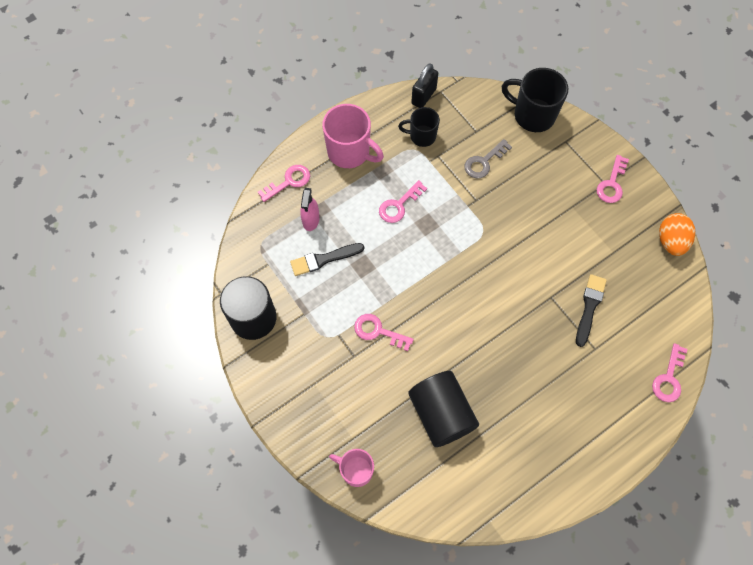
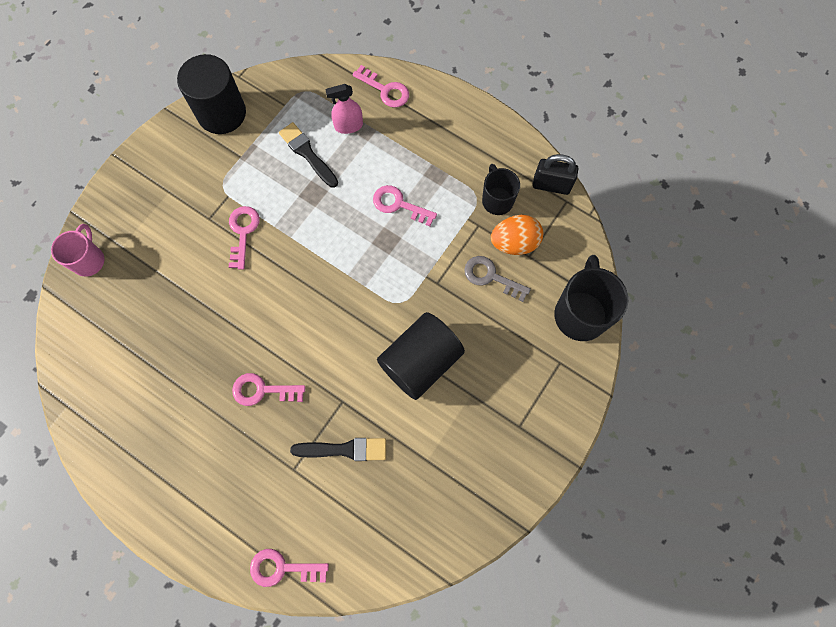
camera: 70 degrees right, 5 degrees up
(349, 152) = (445, 134): pink mug -> none
(441, 413) = (169, 323): black cylinder -> black cylinder (420, 361)
(612, 184) = (522, 435): pink key -> pink key (262, 390)
(670, 241) = (469, 529): orange egg -> orange egg (514, 243)

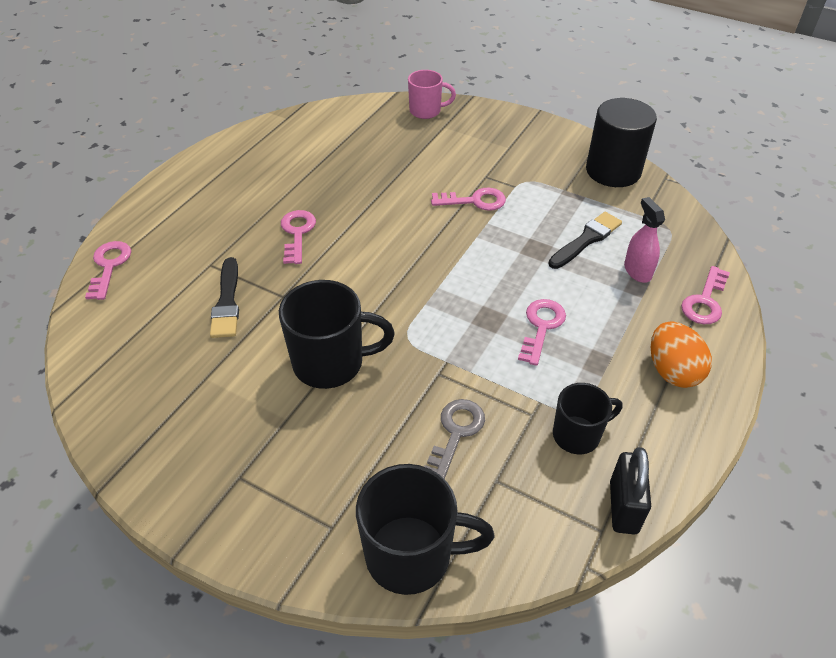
camera: 85 degrees right, 25 degrees down
(420, 361) = (330, 363): black cylinder -> black mug
(514, 243) = (514, 460): orange egg -> orange egg (672, 371)

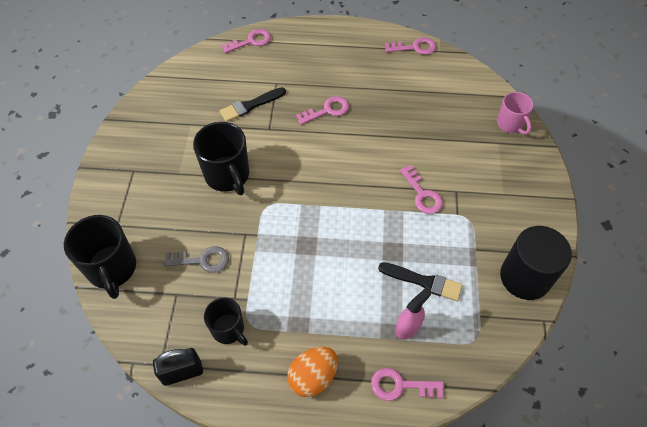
camera: 65 degrees right, 10 degrees up
(541, 327) = (314, 279): pink key -> pink key (414, 47)

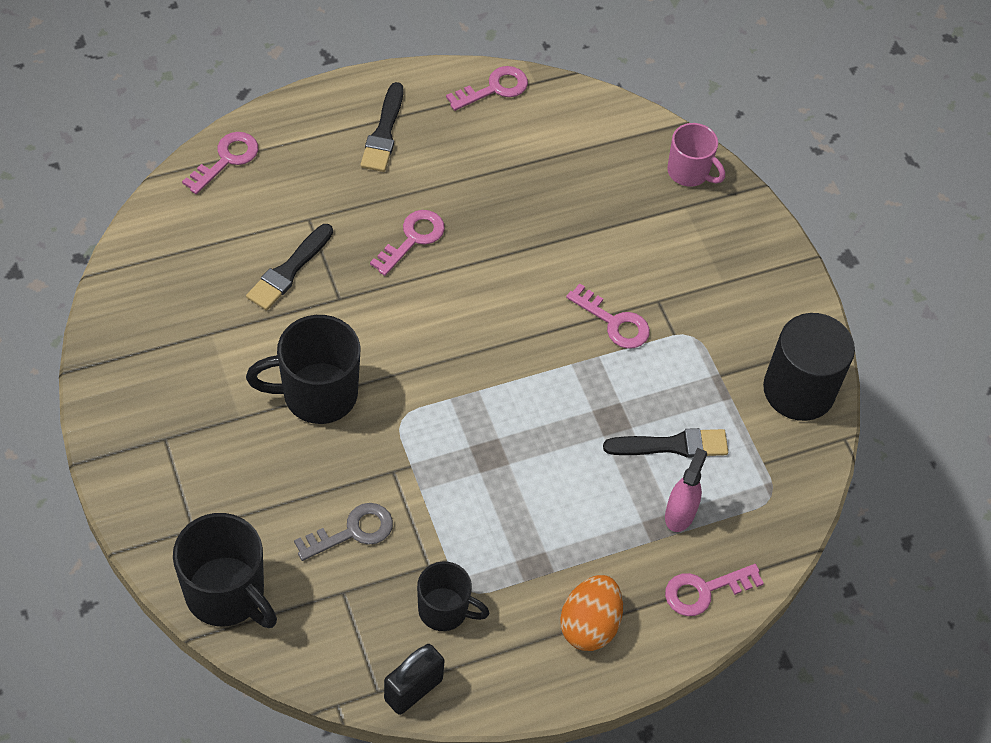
camera: 30 degrees left, 0 degrees up
(227, 175) = (317, 394): black mug -> black mug turned 135 degrees clockwise
(341, 52) = (384, 132): none -> black brush

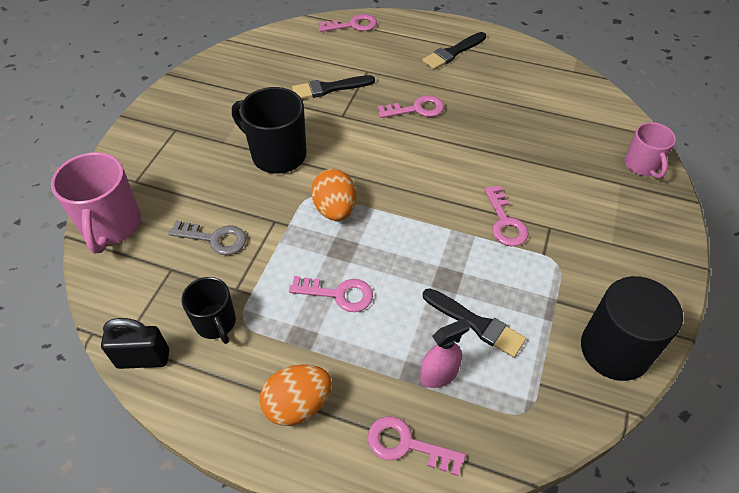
camera: 45 degrees right, 5 degrees down
(227, 594) = (111, 225): black mug -> pink mug
(441, 417) = (335, 209): none -> orange egg
(494, 88) = (543, 62): pink key -> pink key (338, 294)

